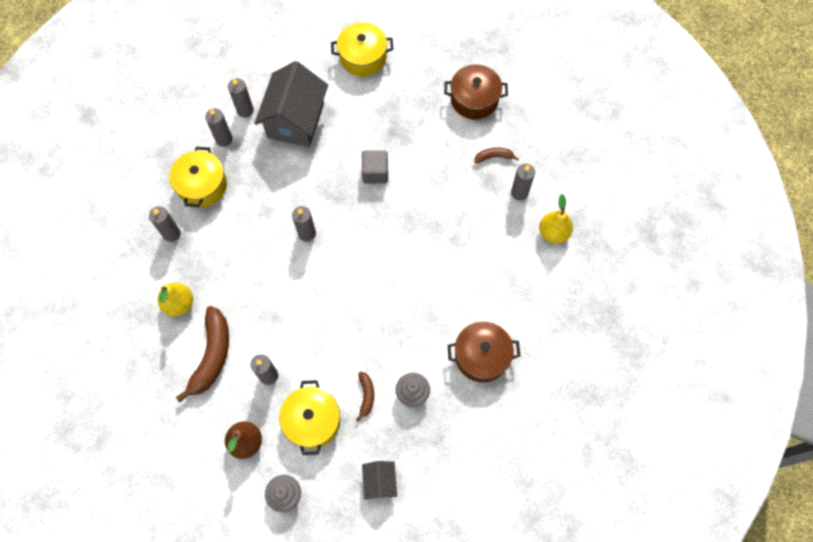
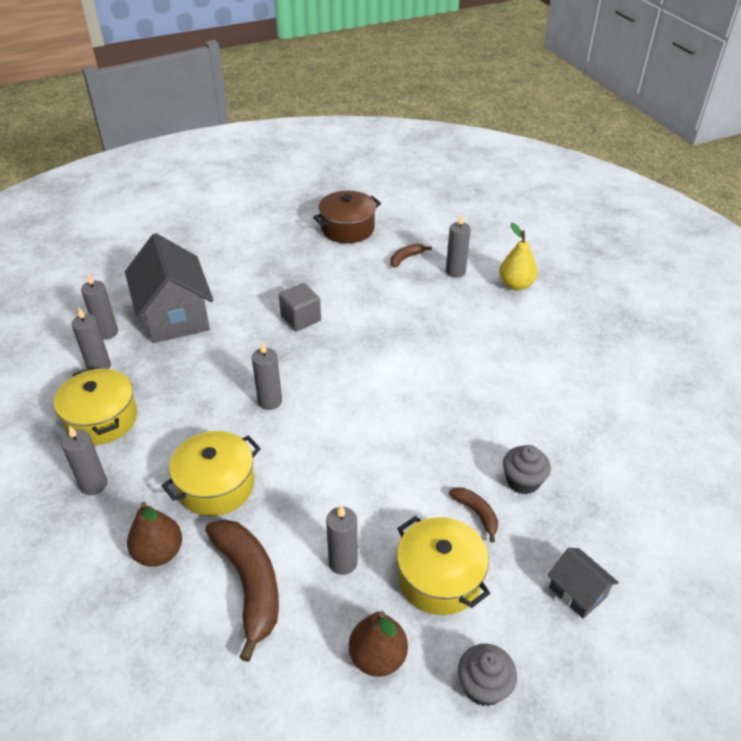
camera: 35 degrees left, 25 degrees down
(179, 304) = (159, 553): yellow pear -> brown pear
(363, 57) = (209, 243): yellow pot -> yellow pot (216, 486)
(481, 356) = (555, 409): brown pot -> none

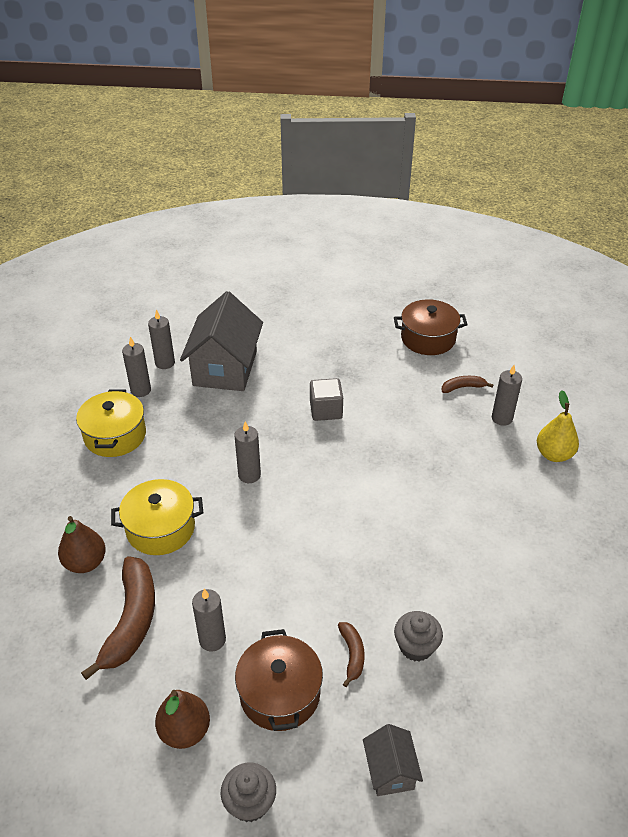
camera: 30 degrees right, 0 degrees up
(94, 485) = (76, 486): grey candle -> none
(439, 578) = (279, 693): yellow pot -> brown pot

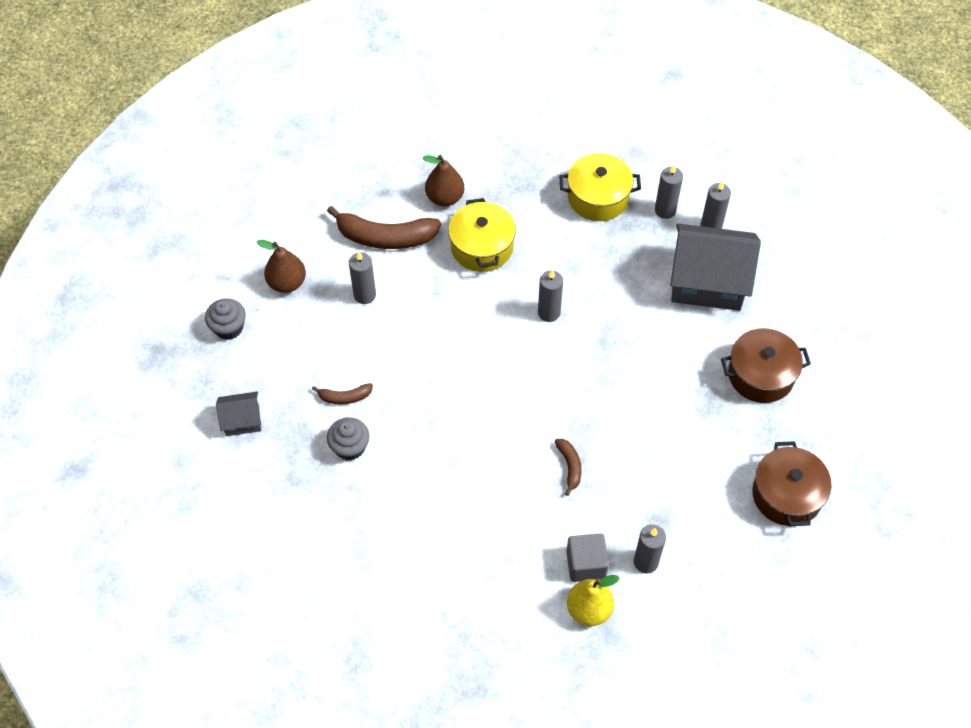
camera: 90 degrees right, 15 degrees up
(279, 693) = (313, 344): brown pot -> brown pot (760, 375)
(326, 410) = (647, 380): grey cube -> grey cube (586, 564)
(463, 387) = (697, 525): brown banana -> brown banana (570, 466)

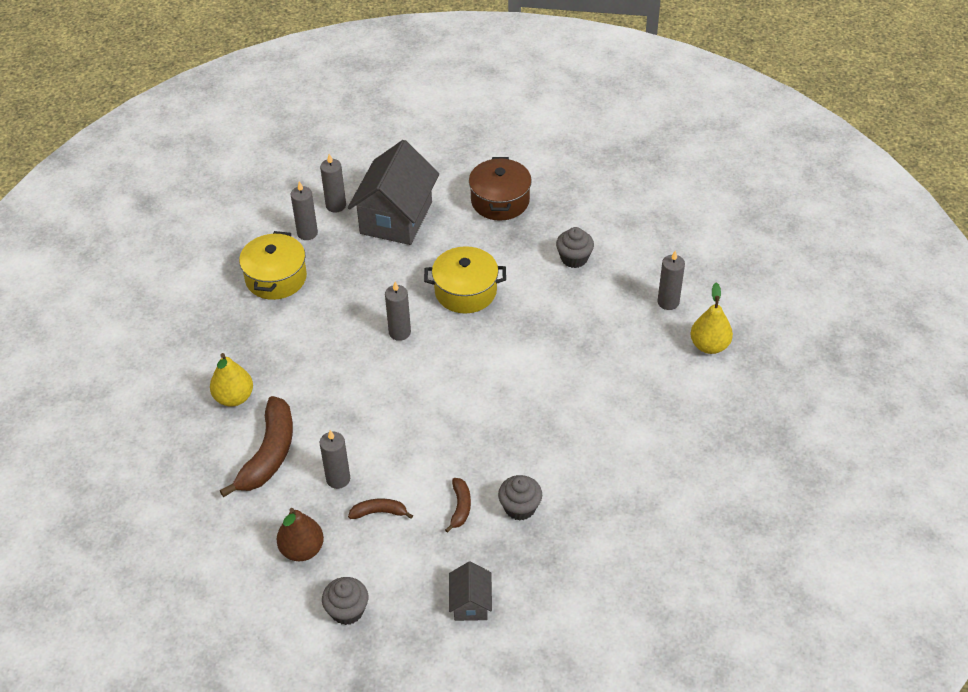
camera: 80 degrees left, 10 degrees down
(445, 198) = (234, 397): brown pear -> yellow pear
(481, 247) = (307, 374): yellow pot -> yellow pot (465, 291)
(570, 466) = (569, 339): brown banana -> brown banana (379, 512)
(586, 564) = (666, 342): grey cube -> none
(690, 459) = (574, 258): none -> grey cupcake
(786, 495) = (616, 206): brown pot -> none

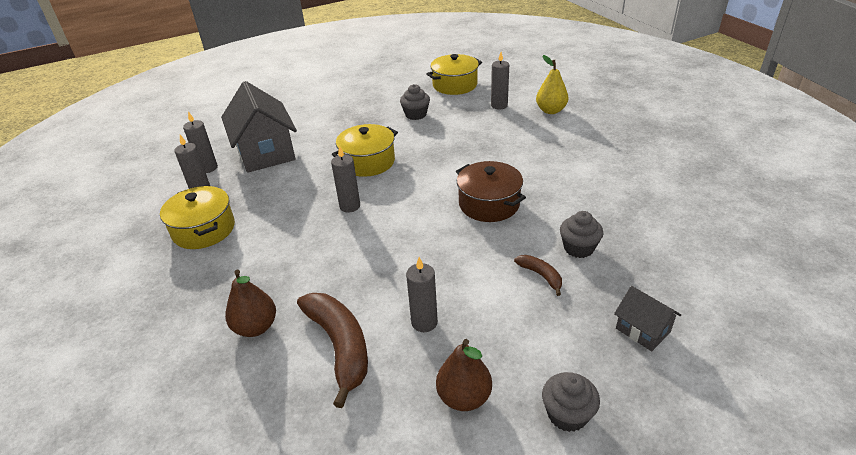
camera: 40 degrees left, 10 degrees down
(234, 397) = (256, 327): yellow pear -> brown pear
(379, 512) = (488, 321): brown banana -> none
(500, 201) = (330, 113): brown pot -> brown pot (489, 204)
(662, 241) = (455, 85): none -> yellow pot

